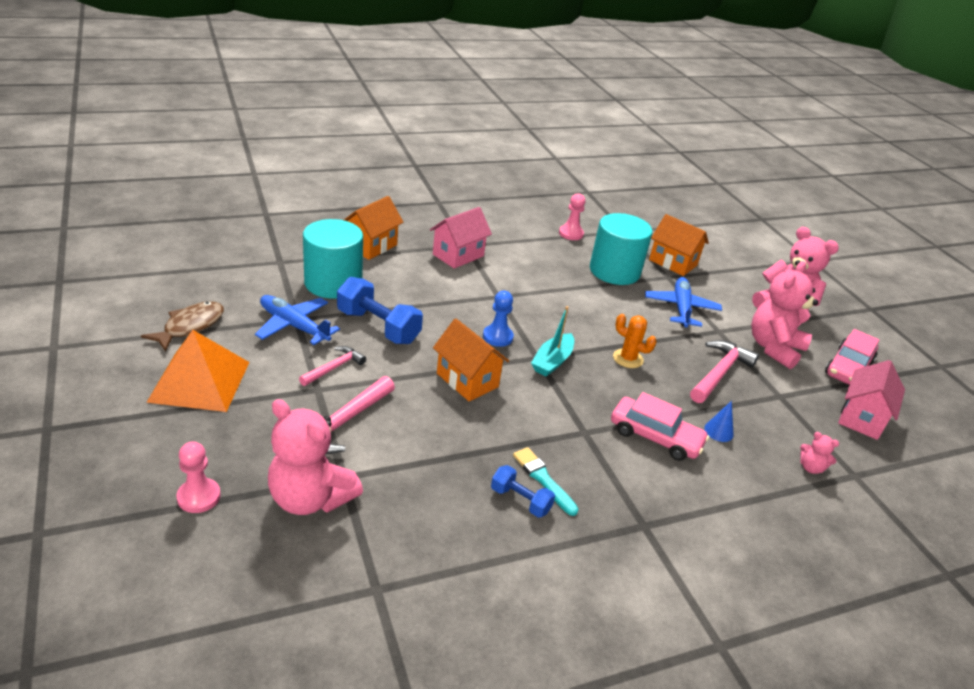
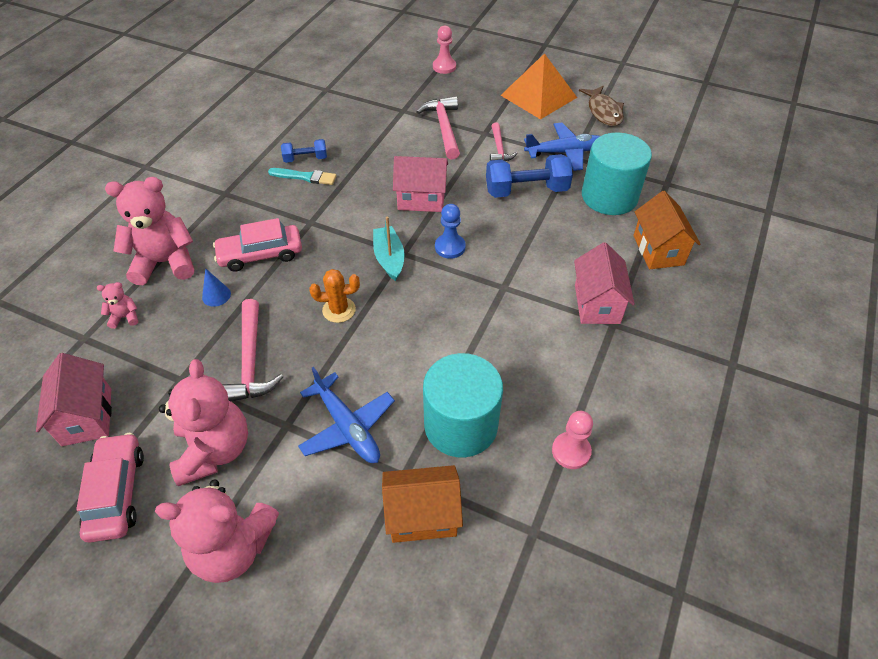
camera: 140 degrees right, 15 degrees up
(310, 498) = (402, 95): pink teddy bear -> pink teddy bear (165, 262)
(467, 380) = (421, 199): orange house -> pink house

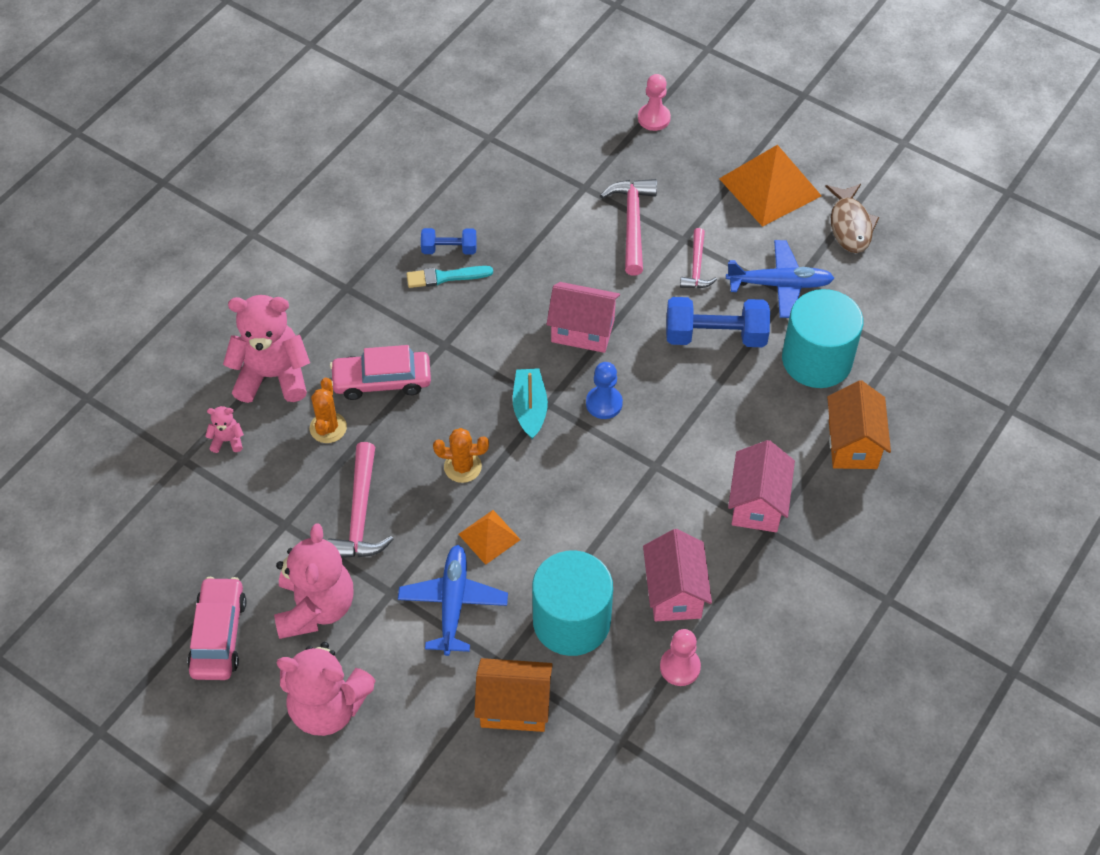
camera: 10 degrees right, 5 degrees up
(87, 416) = (189, 551): pink house -> pink house (674, 592)
(216, 295) = (328, 428): blue cone -> orange cactus
(305, 177) = (445, 277): turquoise brush -> turquoise brush turned 150 degrees clockwise
(347, 426) = (453, 604): blue plane -> blue plane turned 150 degrees counterclockwise
(371, 363) = (489, 536): none -> orange pyramid

